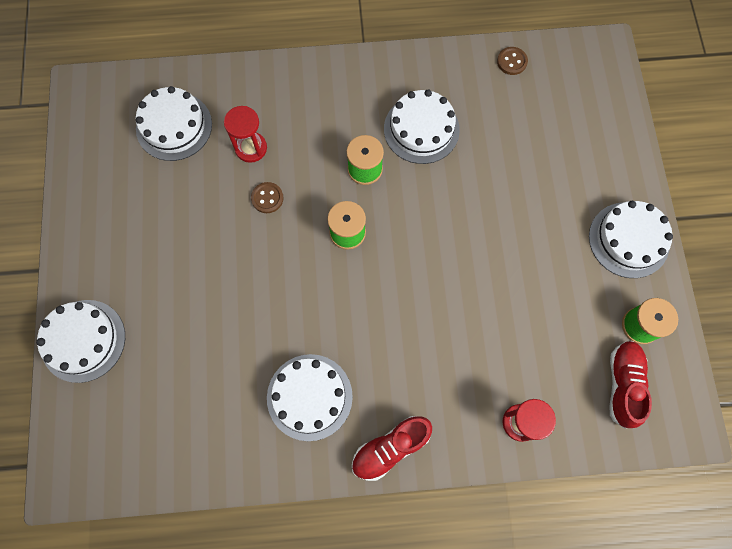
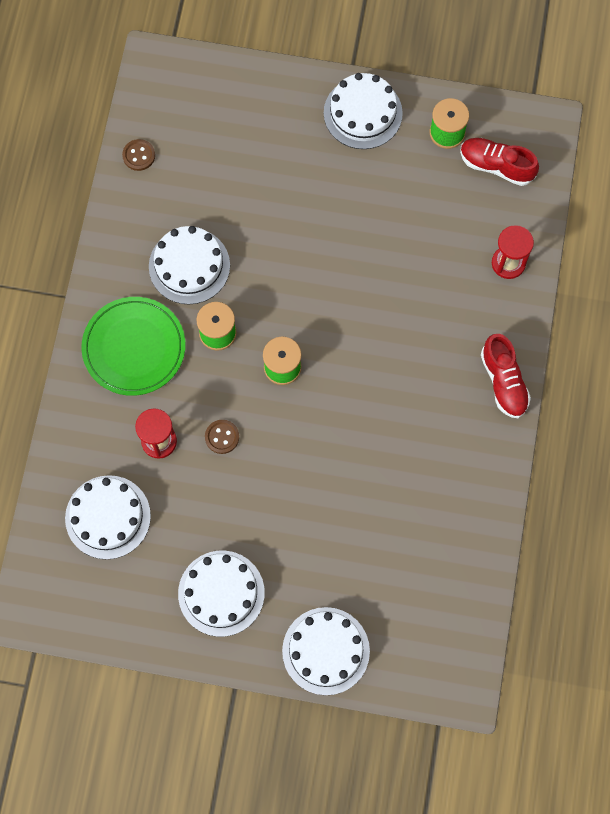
camera: 75 degrees left, 0 degrees up
(309, 397) = (438, 442): white cake -> white cake (221, 593)
(331, 106) = (134, 348): none -> green plate

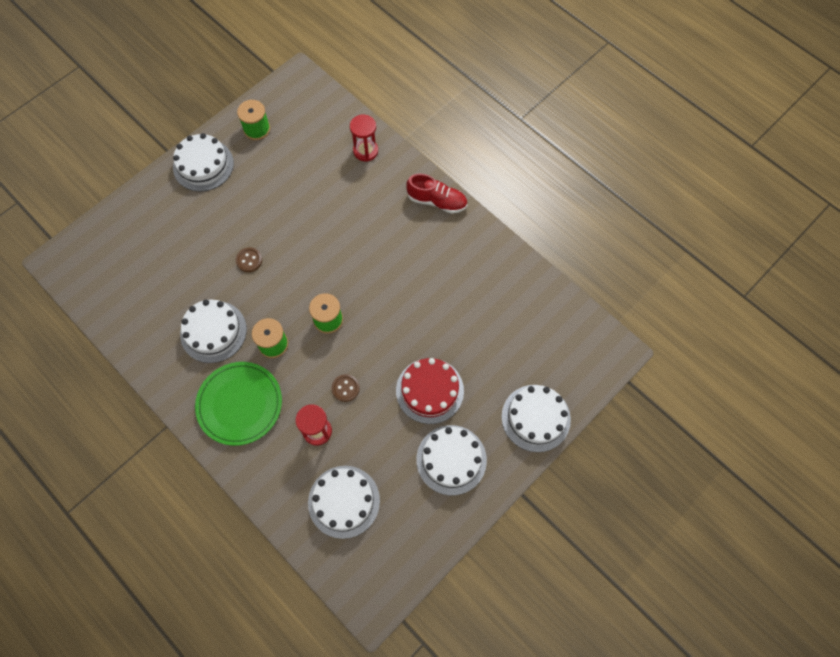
camera: 55 degrees left, 5 degrees down
(139, 155) = (111, 313): brown button -> brown button (249, 260)
(279, 522) = (429, 390): none -> red cake
(496, 166) = (300, 118): red shoe -> none

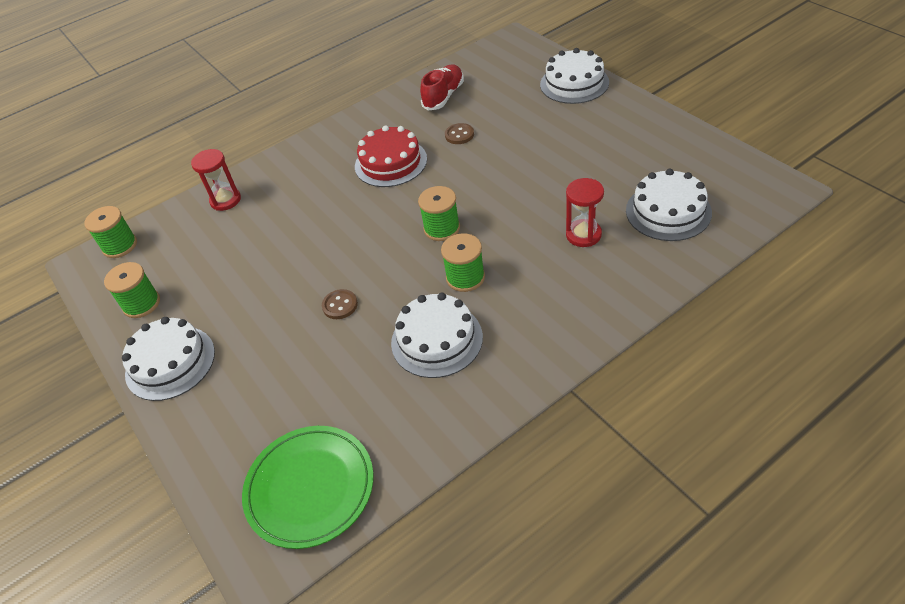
camera: 75 degrees left, 20 degrees down
(240, 404) = (544, 308): green plate -> green plate (310, 488)
(316, 94) = (120, 246): none -> green spool
(345, 388) = (531, 212): brown button -> brown button (459, 135)
(429, 390) = (540, 149): red cake -> red cake (391, 163)
(437, 201) = (316, 145): red shoe -> red shoe (444, 96)
(451, 459) = (617, 135): white cake -> none

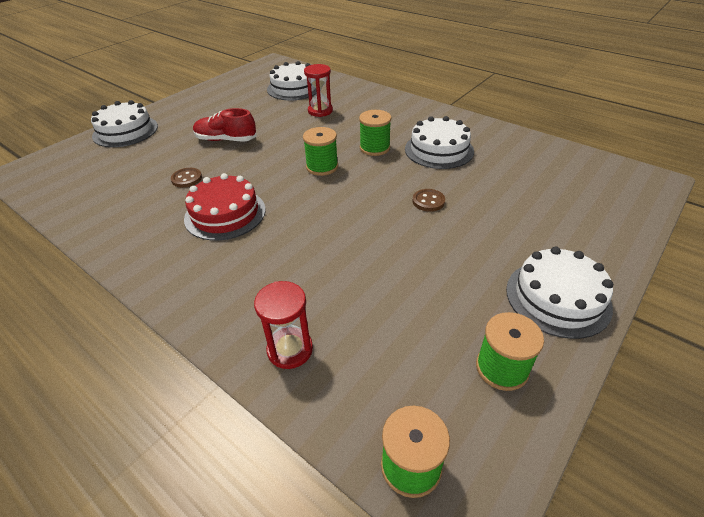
camera: 110 degrees left, 5 degrees down
(310, 488) = (590, 176): green plate -> none
(444, 96) = (110, 200): red shoe -> red shoe (226, 140)

